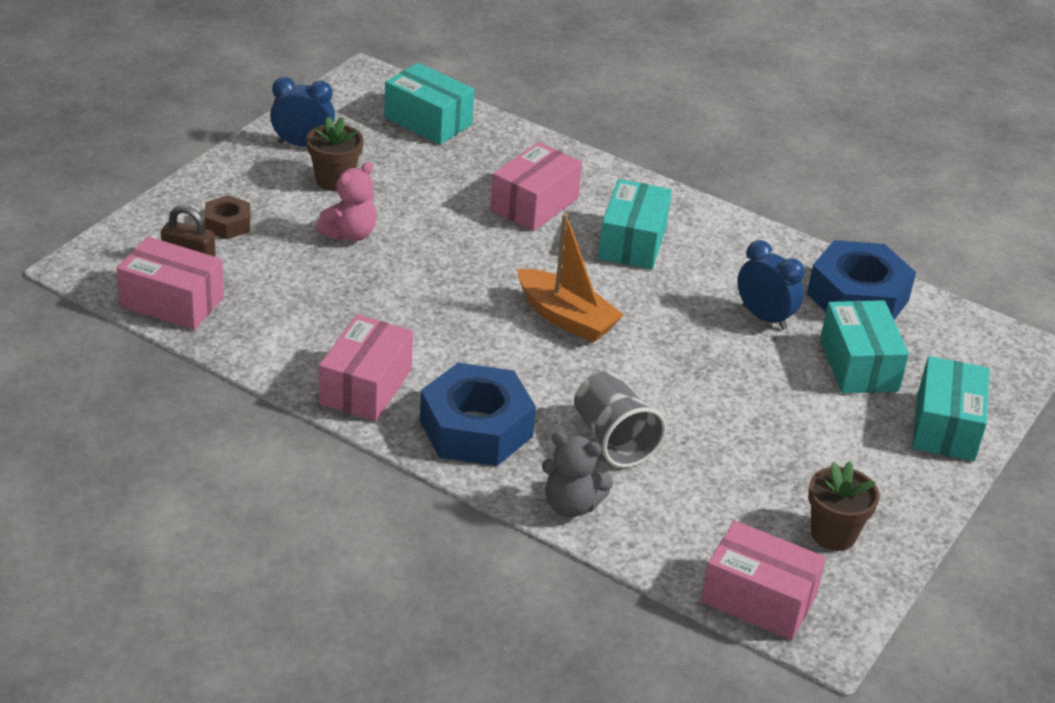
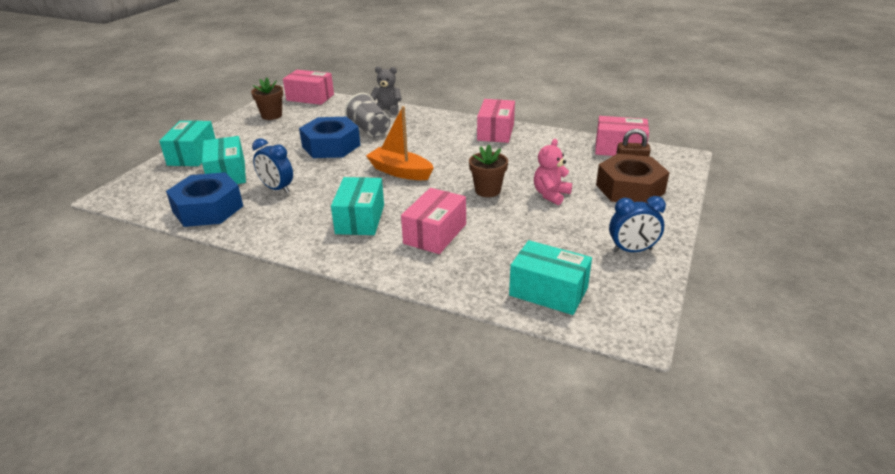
camera: 175 degrees right, 5 degrees down
(227, 224) = (630, 189): brown nut -> brown nut, size x2.00
(334, 180) = (586, 227): brown flower pot -> brown flower pot (487, 190)
(476, 428) = (436, 126): blue nut -> blue nut (331, 146)

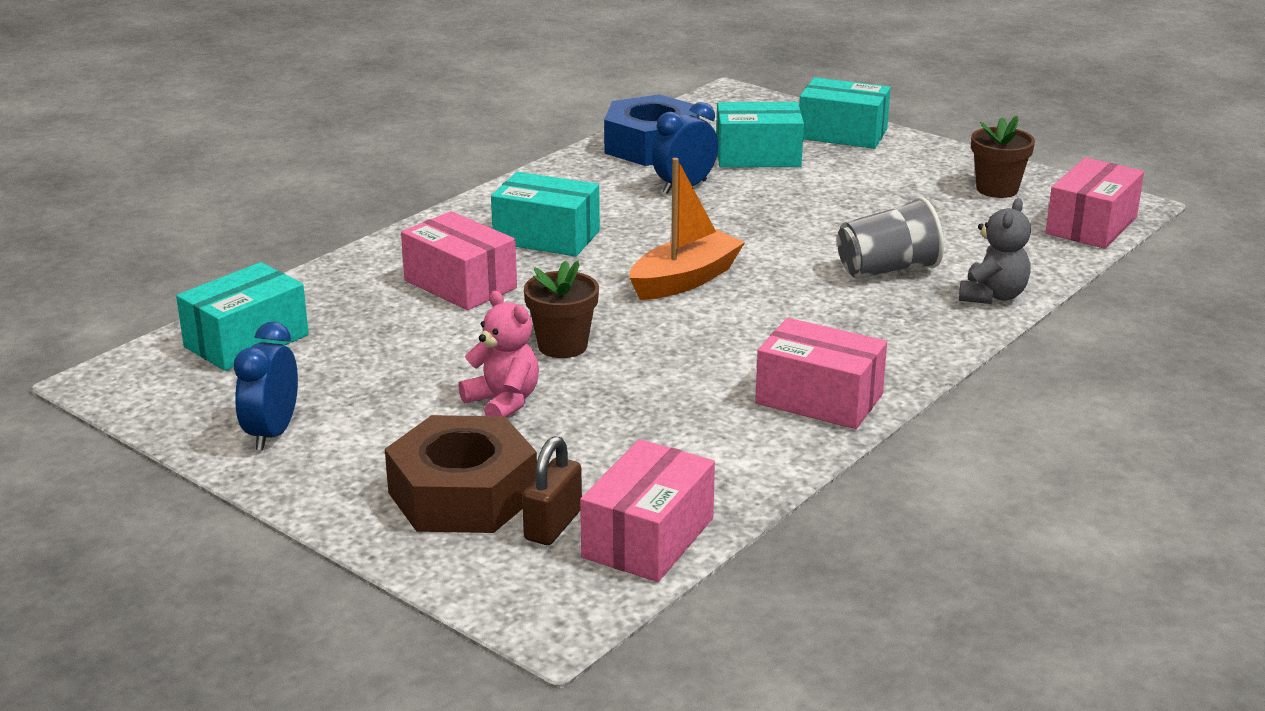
camera: 105 degrees right, 5 degrees down
(331, 146) = (827, 232): blue nut -> none

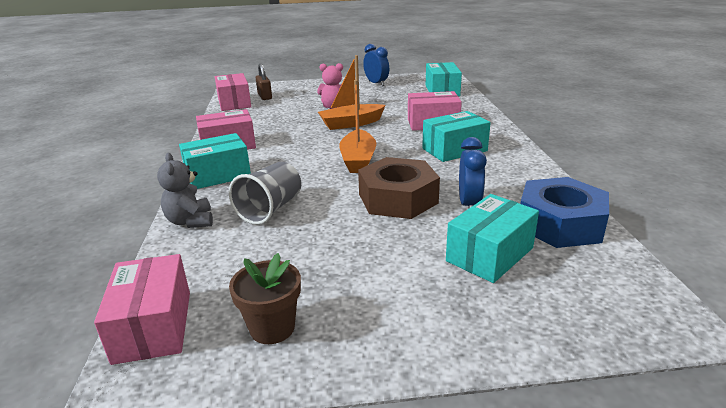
camera: 135 degrees right, 0 degrees up
(463, 494) = (300, 92): brown nut -> brown nut (398, 199)
(562, 346) = (351, 124): brown flower pot -> orange boat
(842, 134) = (492, 325): turquoise box -> turquoise box (218, 175)

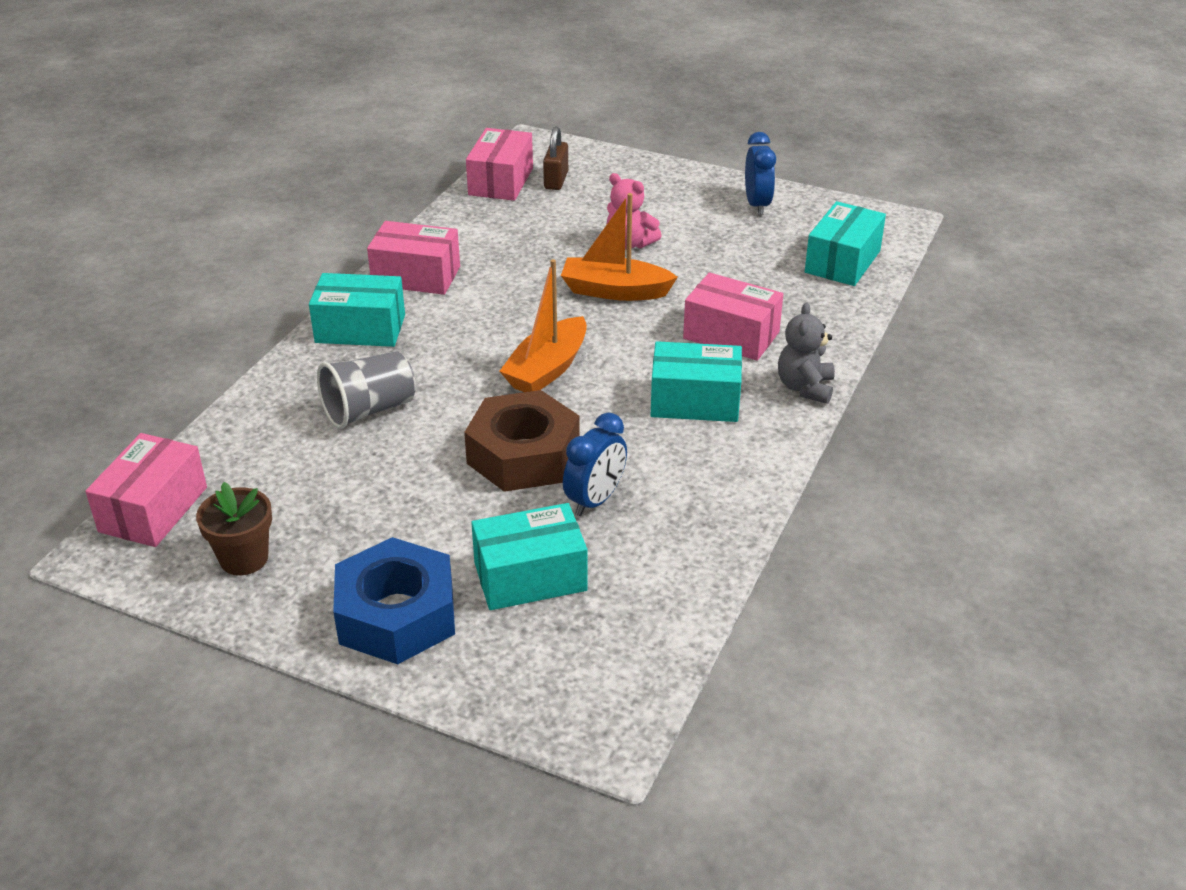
camera: 30 degrees right, 10 degrees up
(190, 221) = (276, 392): grey teddy bear -> grey teddy bear (805, 388)
(560, 224) = (664, 575): blue nut -> blue nut (396, 615)

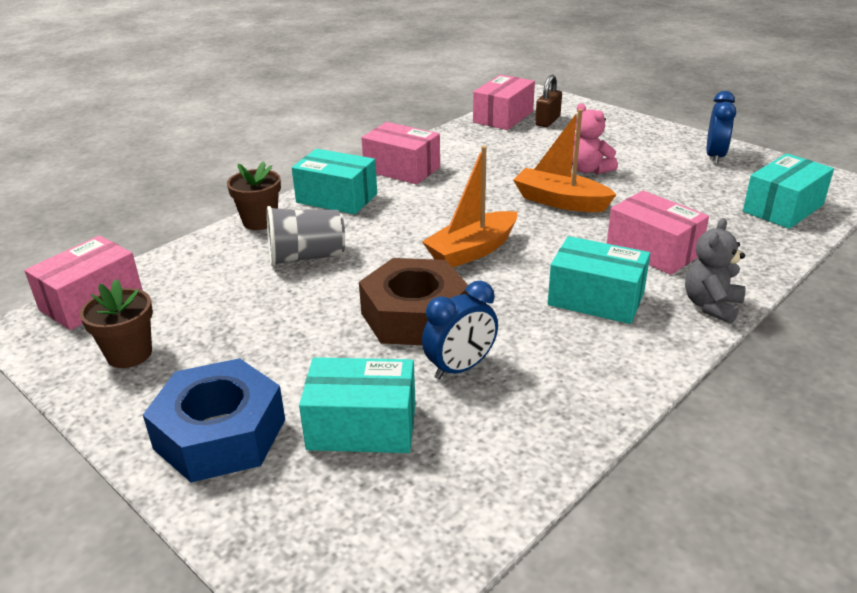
camera: 20 degrees right, 5 degrees down
(287, 375) = (260, 221): none -> brown flower pot

